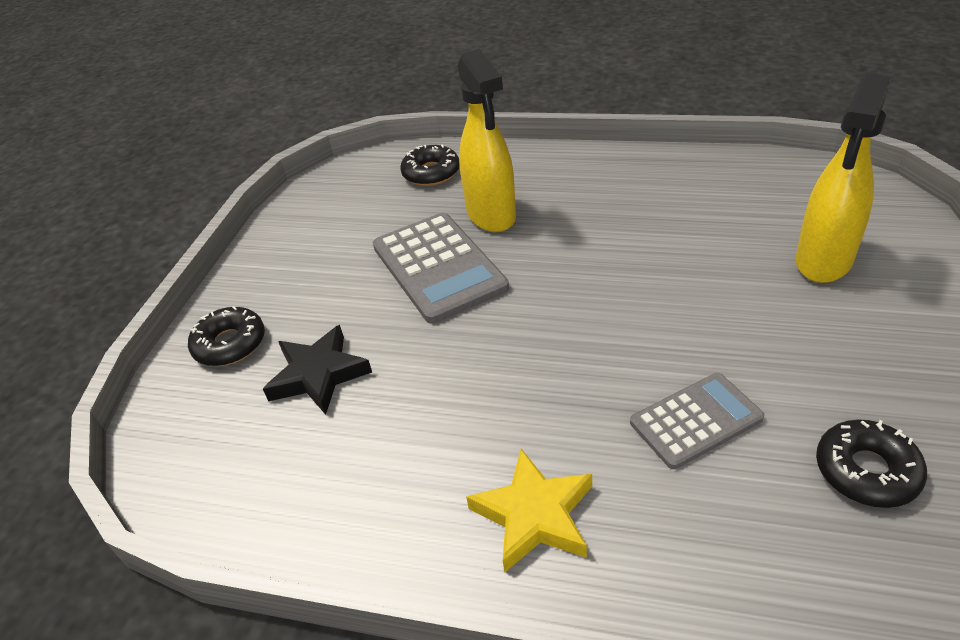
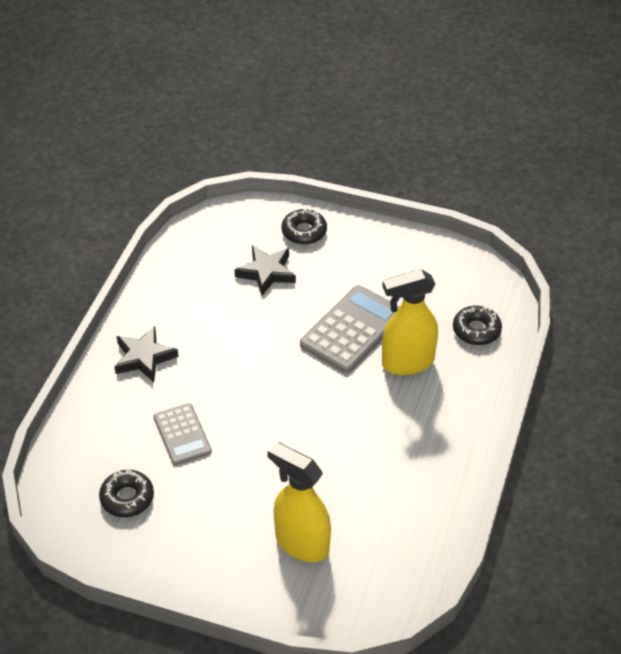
camera: 90 degrees right, 5 degrees up
(438, 267) = (352, 330): grey calculator -> grey calculator turned 150 degrees clockwise
(534, 515) = (144, 357): yellow star -> black star

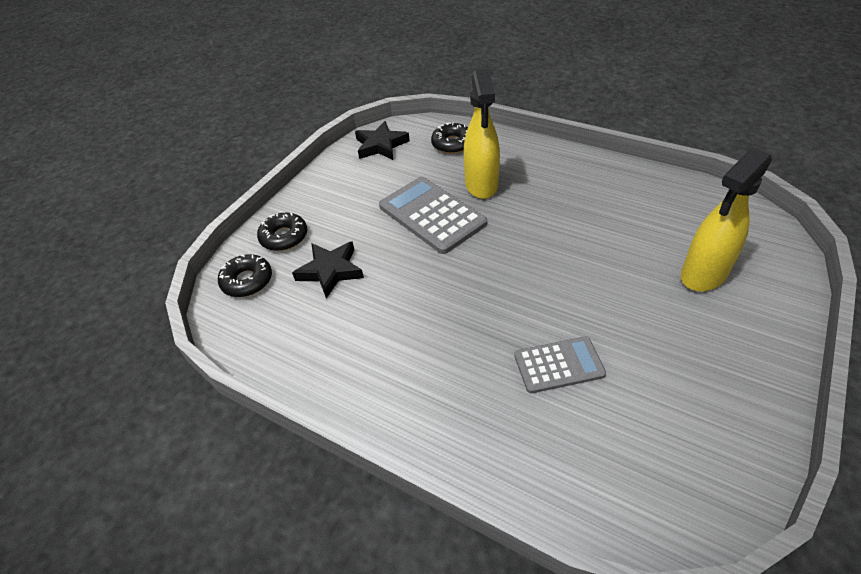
camera: 75 degrees left, 0 degrees up
(127, 498) = (659, 430): black donut -> black donut (247, 281)
(144, 357) = (429, 397): black star -> black star (381, 145)

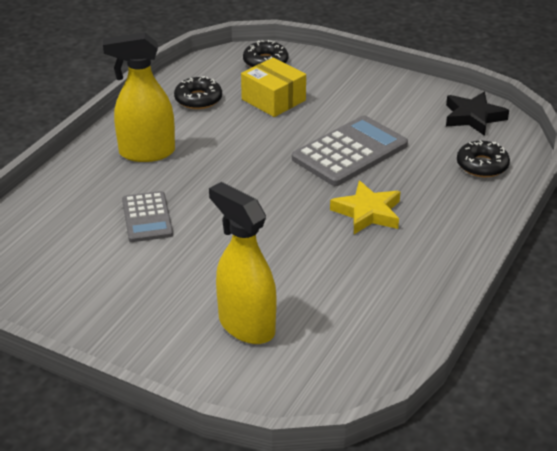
camera: 85 degrees right, 10 degrees down
(284, 237) = (320, 73): black donut -> black donut (198, 99)
(330, 271) = (273, 100): black star -> yellow box
(481, 185) = (401, 184): yellow spray bottle -> yellow spray bottle (146, 153)
(525, 204) = (368, 212): none -> yellow star

